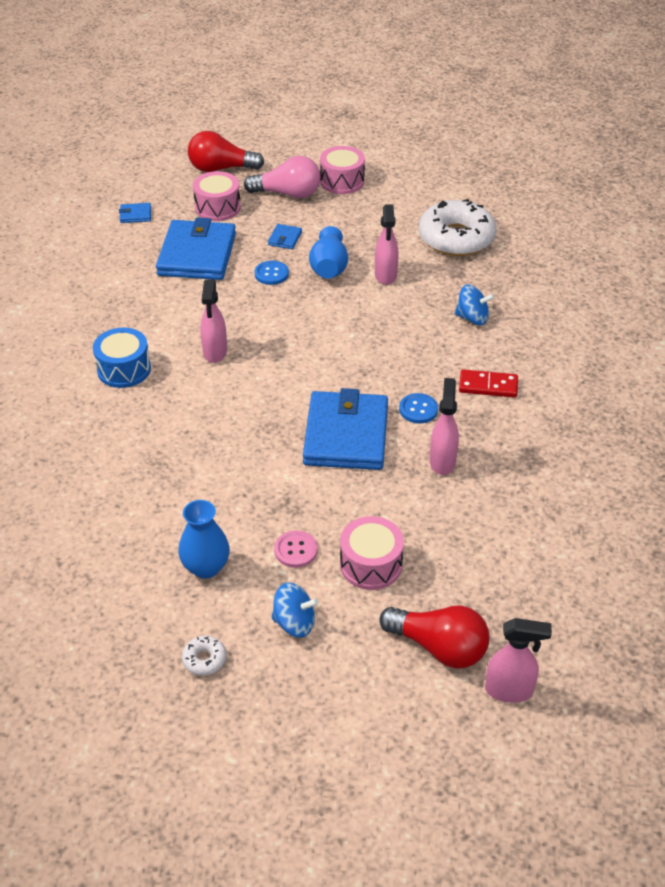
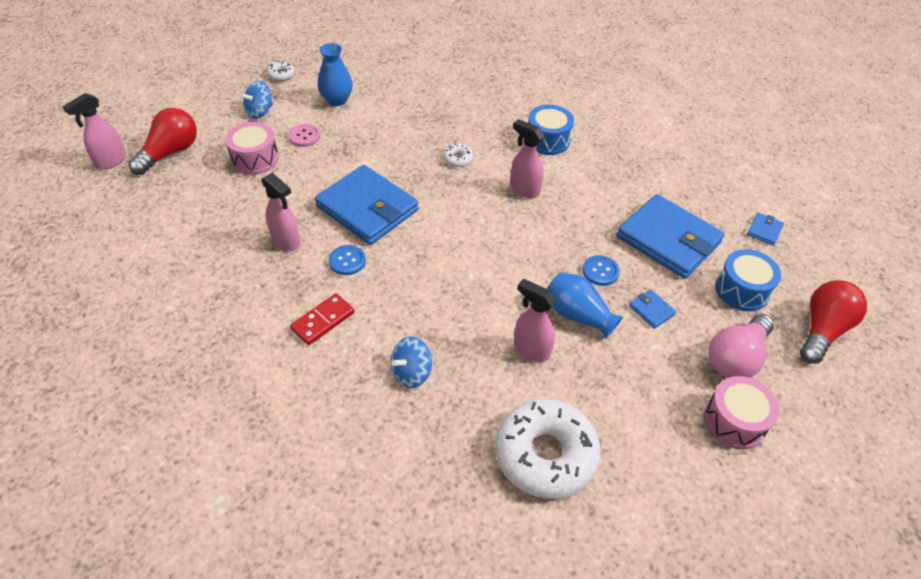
camera: 125 degrees right, 5 degrees up
(214, 414) = (458, 159): none -> white donut
(217, 208) = (742, 290): pink drum -> blue drum
(439, 647) = (170, 152): red light bulb -> red light bulb turned 150 degrees clockwise

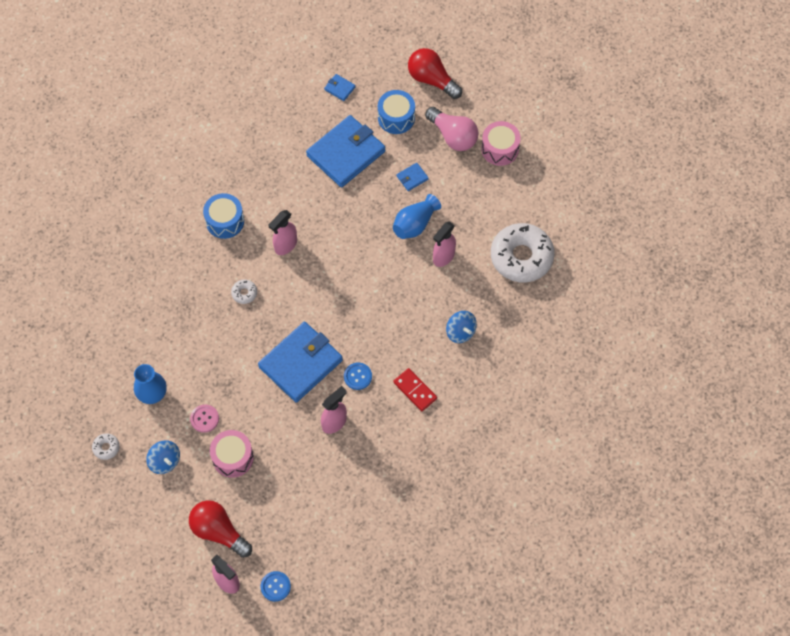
camera: 85 degrees left, 15 degrees up
(600, 271) = (375, 204): blue button -> blue button (275, 586)

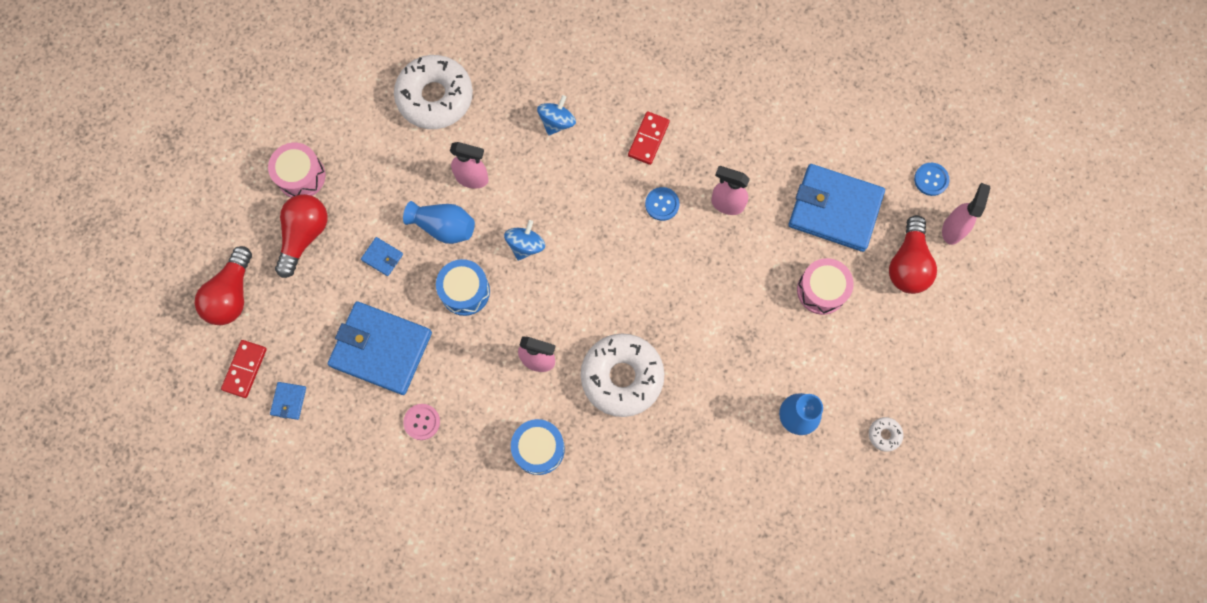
camera: 115 degrees left, 10 degrees up
(165, 461) = (864, 361): blue spinning top -> blue spinning top (525, 245)
(204, 419) = (794, 343): pink button -> pink button (422, 422)
(244, 293) = (622, 377): white donut -> white donut, size x2.46
(300, 363) = (677, 272): blue wallet -> blue wallet (834, 209)
(375, 71) = (245, 369): none -> red domino
(396, 118) = (305, 313): blue drum -> blue drum (465, 291)
(453, 136) = (304, 235): pink light bulb -> red light bulb

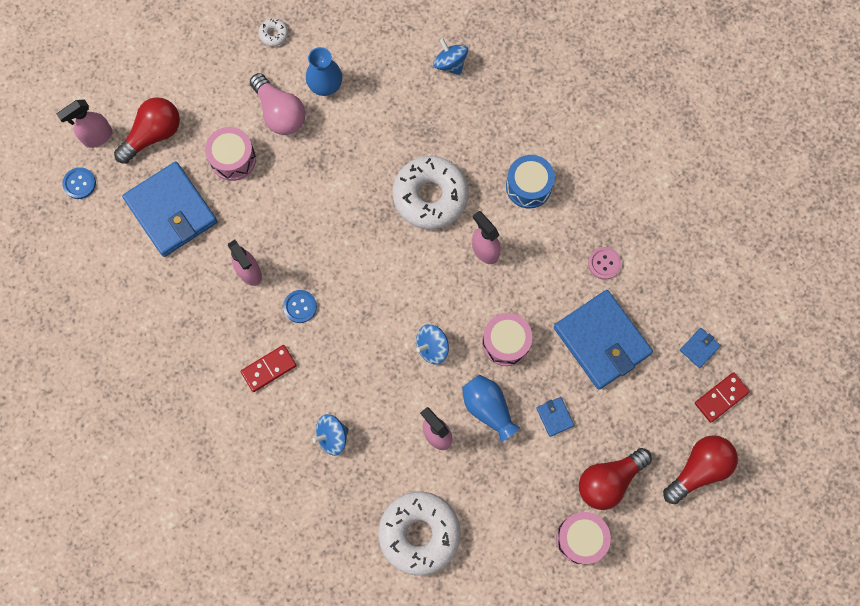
camera: 145 degrees left, 0 degrees up
(465, 291) = (506, 342): blue drum -> pink drum
(697, 523) = (450, 64): none -> blue spinning top
(816, 361) = (280, 113): none -> pink light bulb

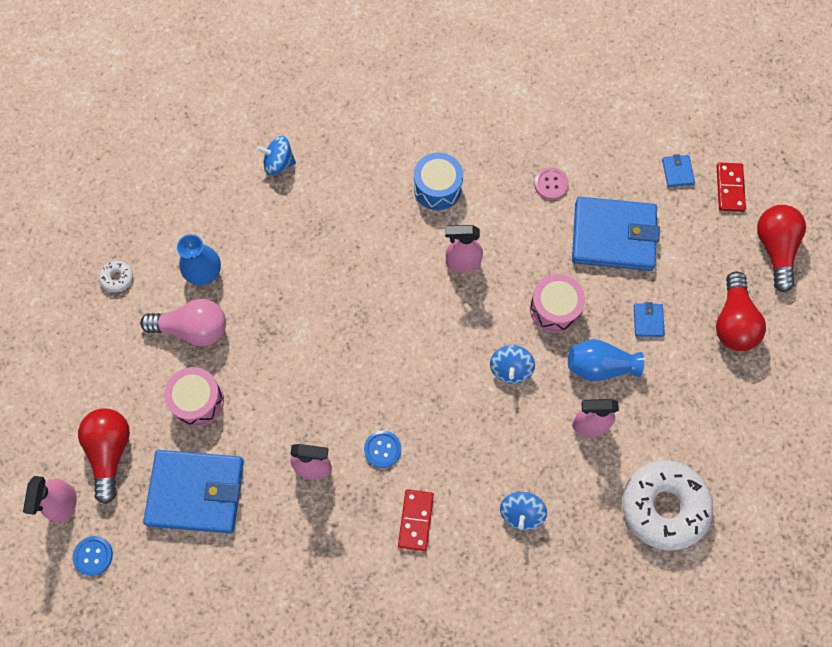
camera: 50 degrees left, 5 degrees down
(430, 196) = (378, 268): white donut -> none
(554, 417) = (648, 321): blue wallet -> blue wallet turned 75 degrees clockwise
(580, 538) = (765, 381): pink drum -> none

